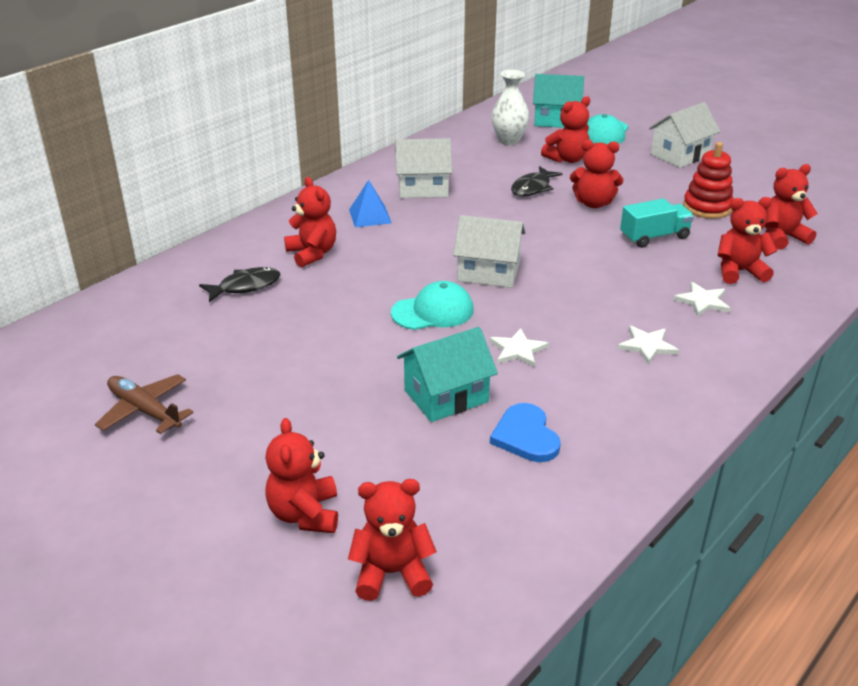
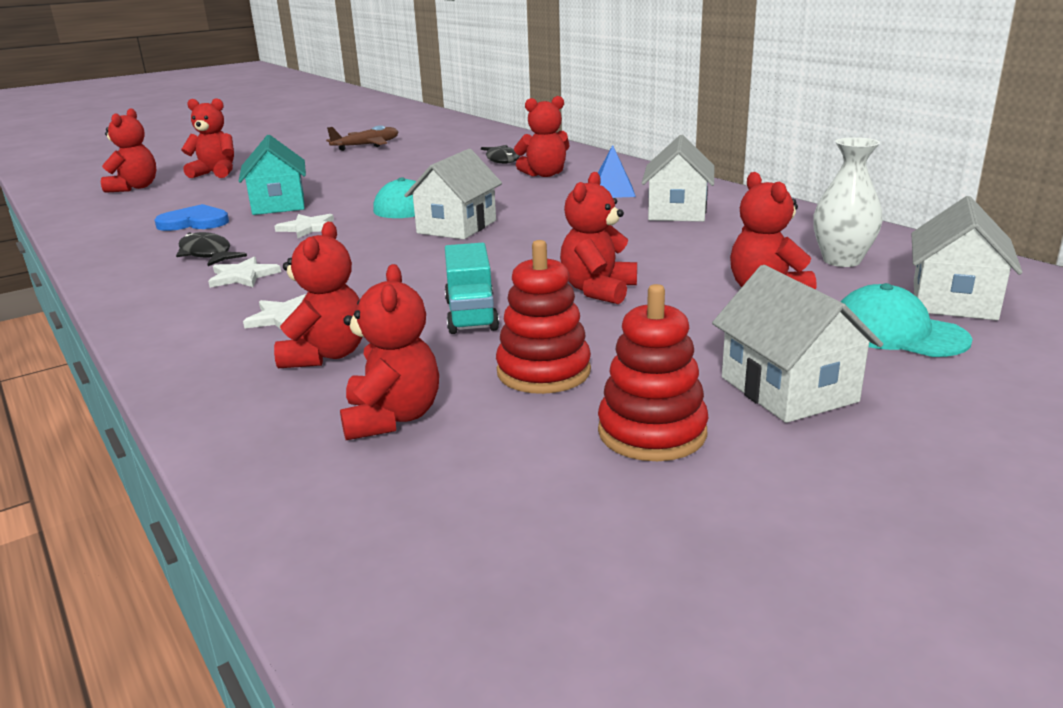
camera: 105 degrees right, 10 degrees down
(532, 188) = (662, 261): black fish -> black fish (207, 254)
(556, 120) = (953, 300): turquoise house -> white house
(740, 179) = (652, 432): none -> red stacking toy

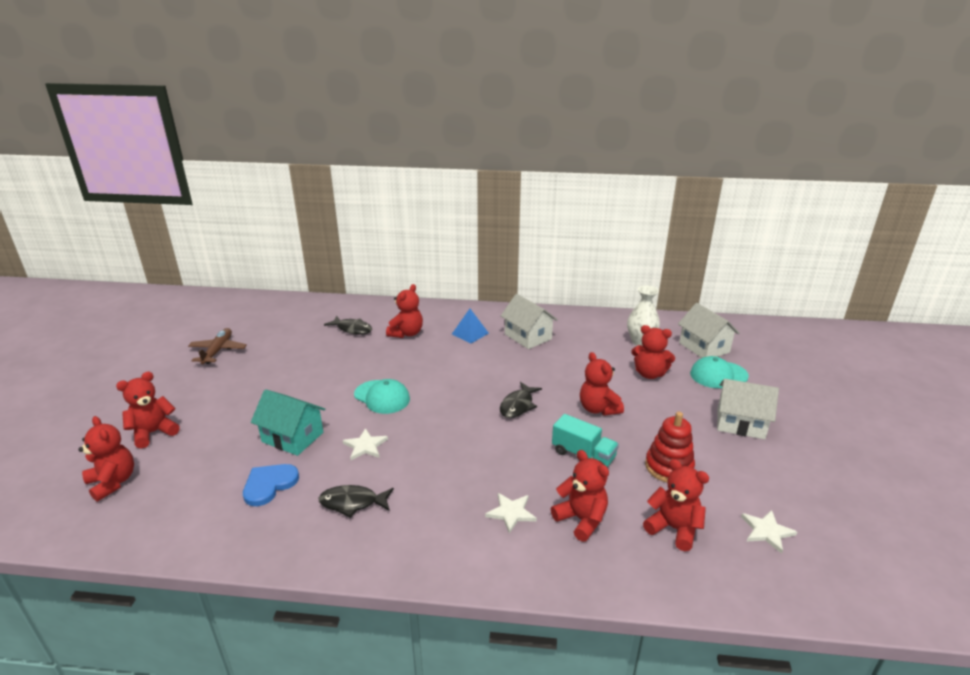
camera: 50 degrees left, 5 degrees up
(243, 276) = (419, 503): white star -> white star (766, 531)
(457, 227) = (450, 399): white house -> none
(511, 254) = (518, 405): none -> black fish
(652, 432) = (746, 470): red stacking toy -> none

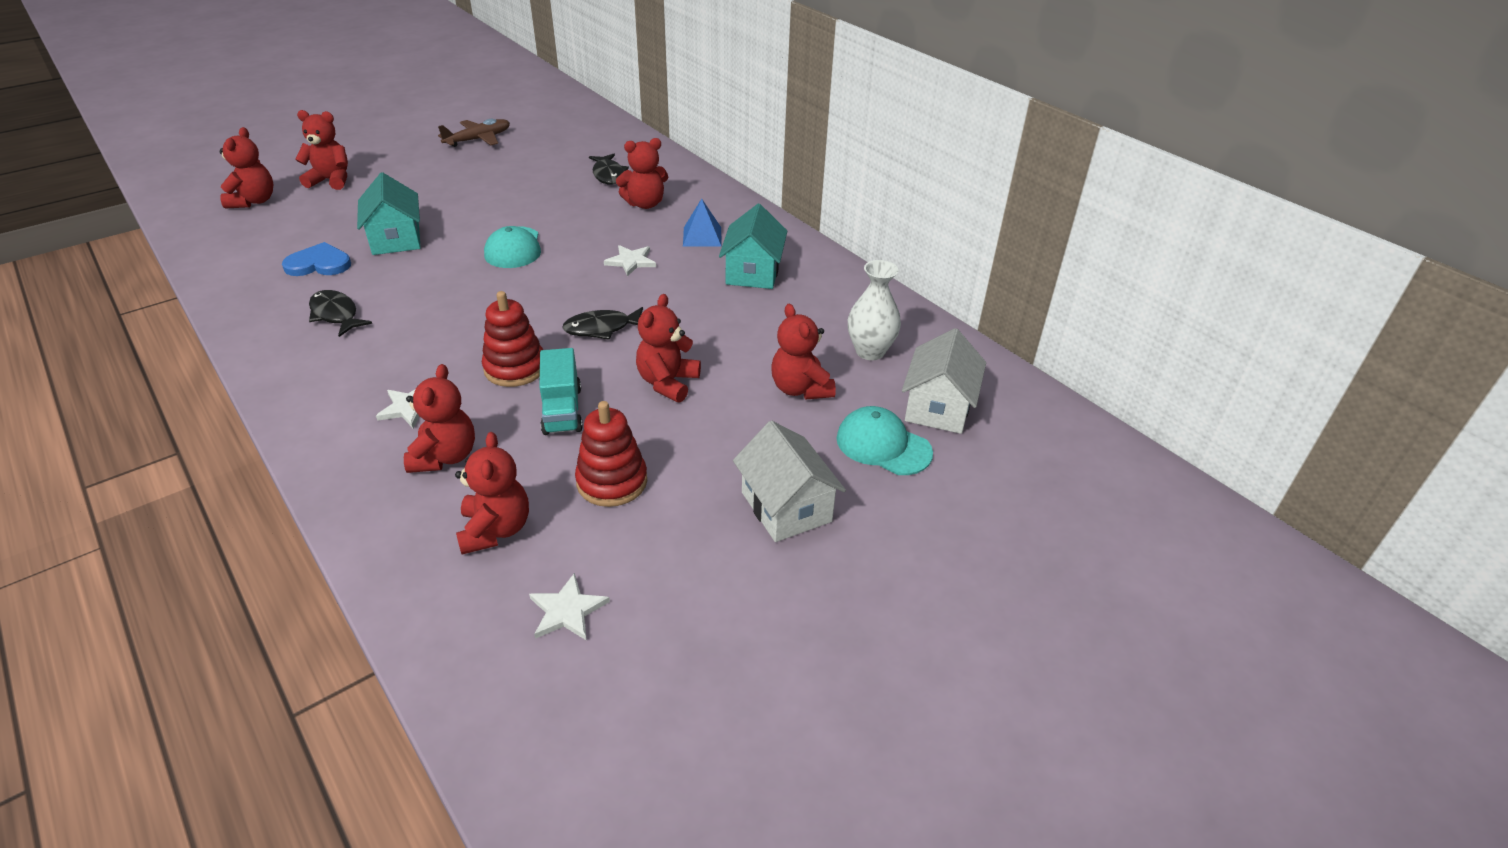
camera: 45 degrees right, 10 degrees up
(365, 446) = (424, 279): white star -> white star (631, 261)
(519, 453) = (515, 368): none -> red stacking toy
(528, 336) = (753, 272): white house -> turquoise house

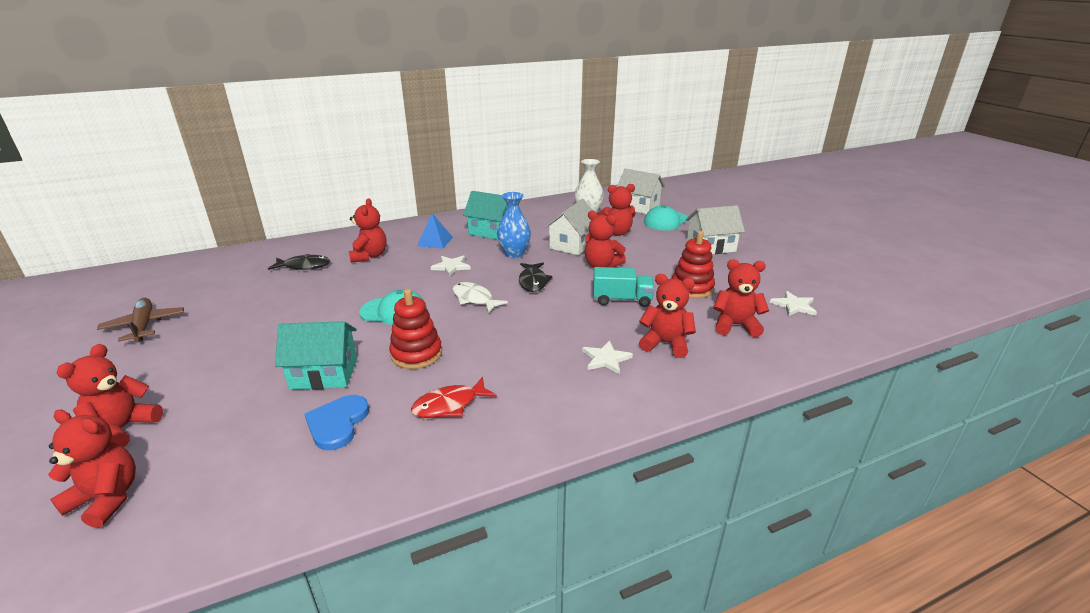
camera: 75 degrees left, 10 degrees down
(336, 314) = (449, 405): black fish -> red fish
(515, 368) = (569, 315): red stacking toy -> red stacking toy (416, 354)
(548, 292) = (474, 299): none -> white fish
(683, 302) = (514, 254): none -> blue vase
(733, 348) = (572, 245): none -> white house

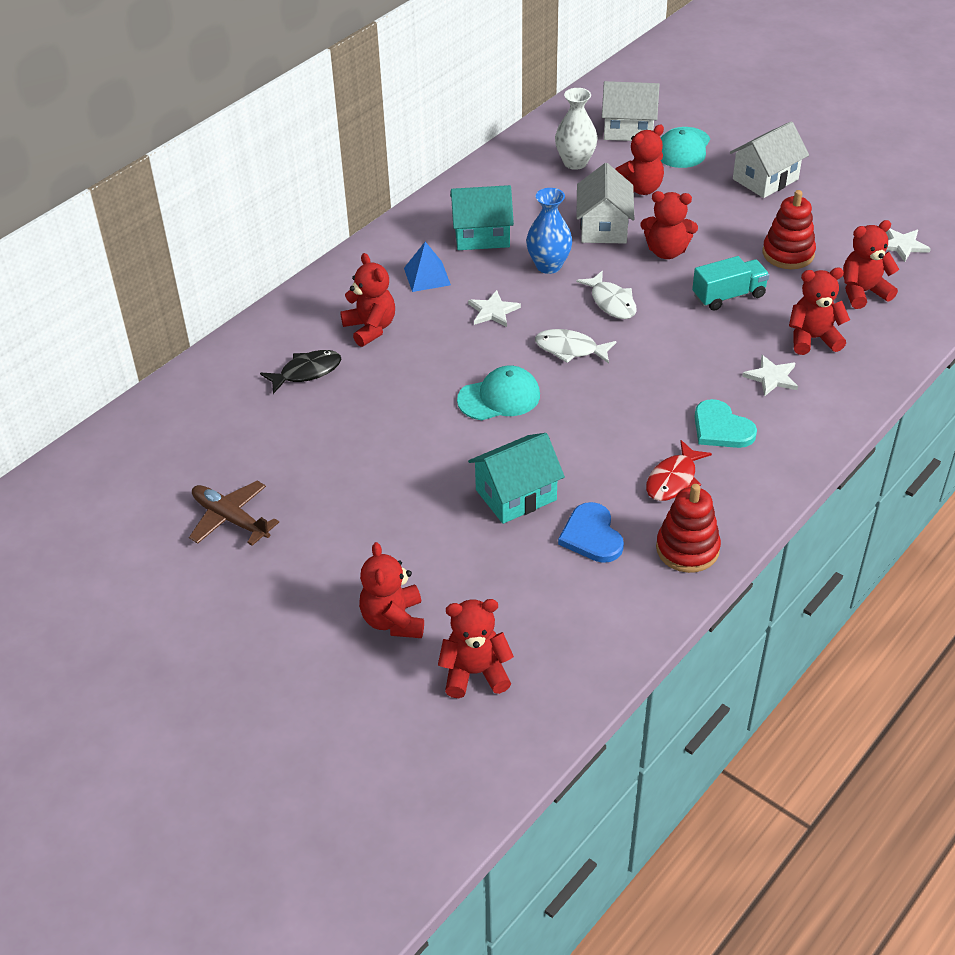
camera: 25 degrees left, 15 degrees up
(416, 354) = (583, 439): red stacking toy -> red stacking toy (687, 549)
(528, 381) = (721, 428): none -> turquoise heart
(533, 282) = (611, 302): black fish -> white fish

